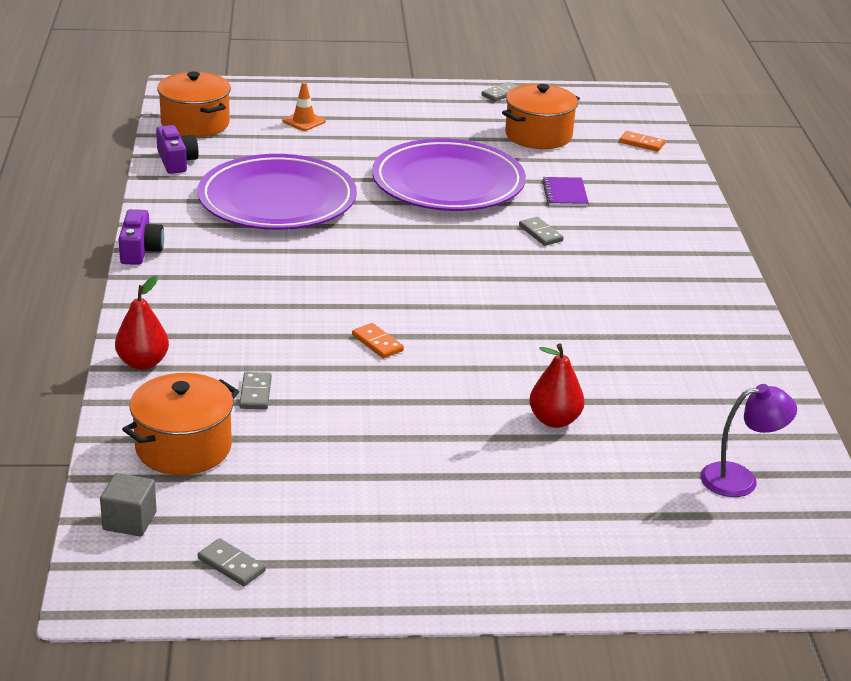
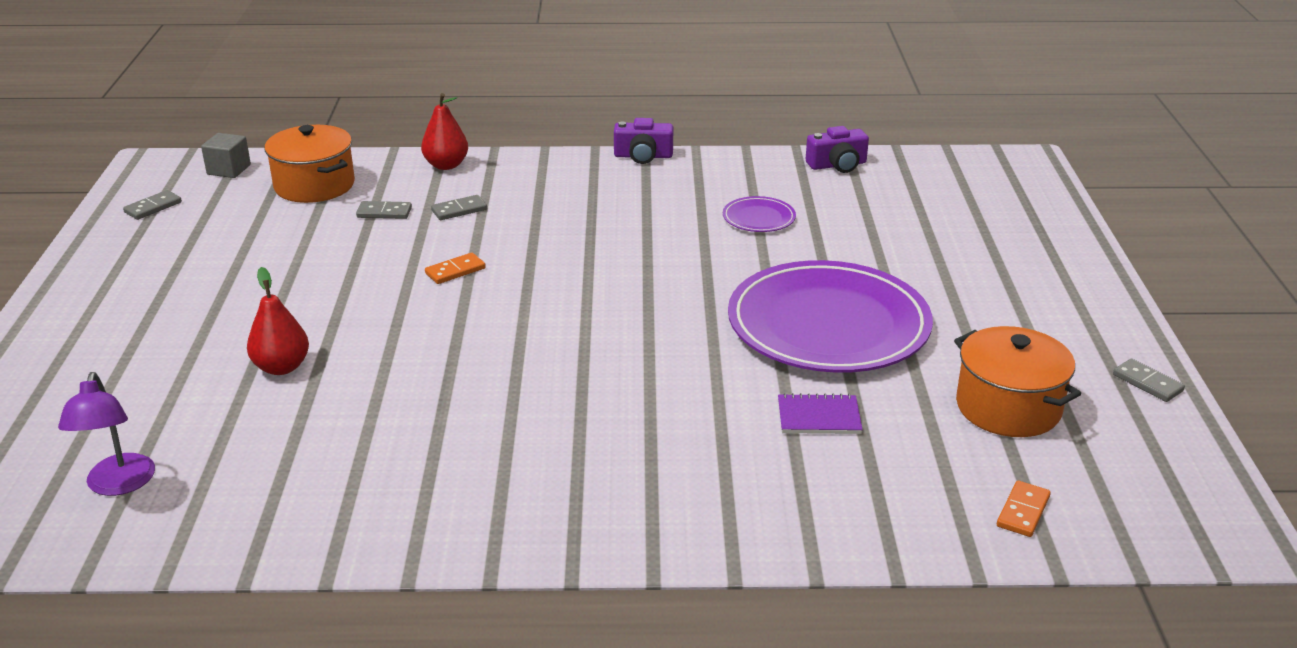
camera: 95 degrees right, 0 degrees up
(195, 124) = (935, 171): orange pot -> none
(277, 200) = (759, 218): purple plate -> purple plate, size x0.41
(304, 121) = (971, 232): orange traffic cone -> none
(540, 233) = (698, 387): grey domino -> grey domino (459, 210)

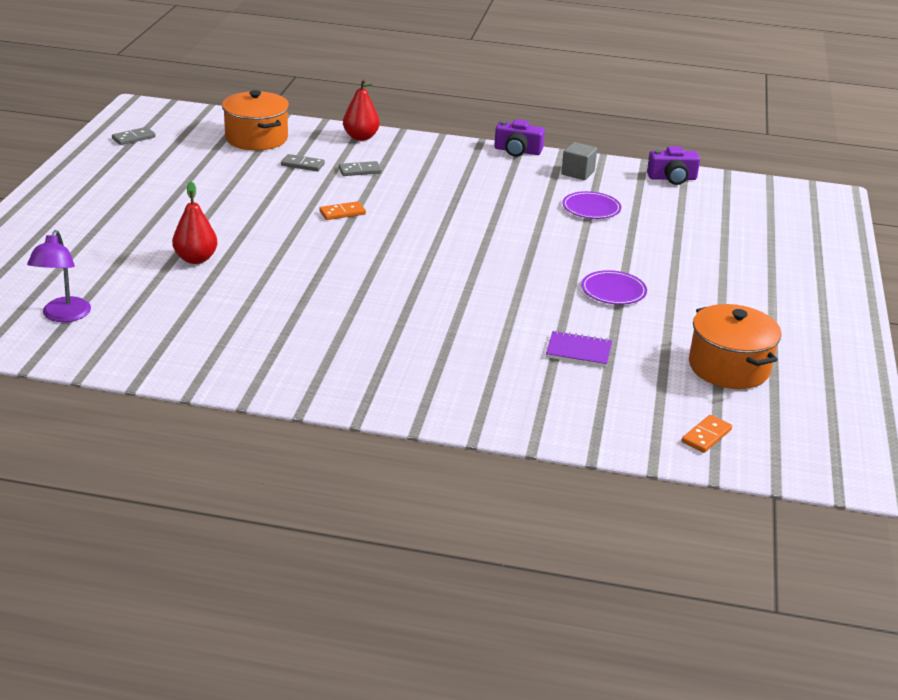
camera: 10 degrees right, 0 degrees up
(229, 170) = (196, 119): grey cube -> grey cube (577, 173)
(828, 325) = (613, 291): purple plate -> purple plate, size x0.41
(1147, 383) = (849, 368): grey domino -> none

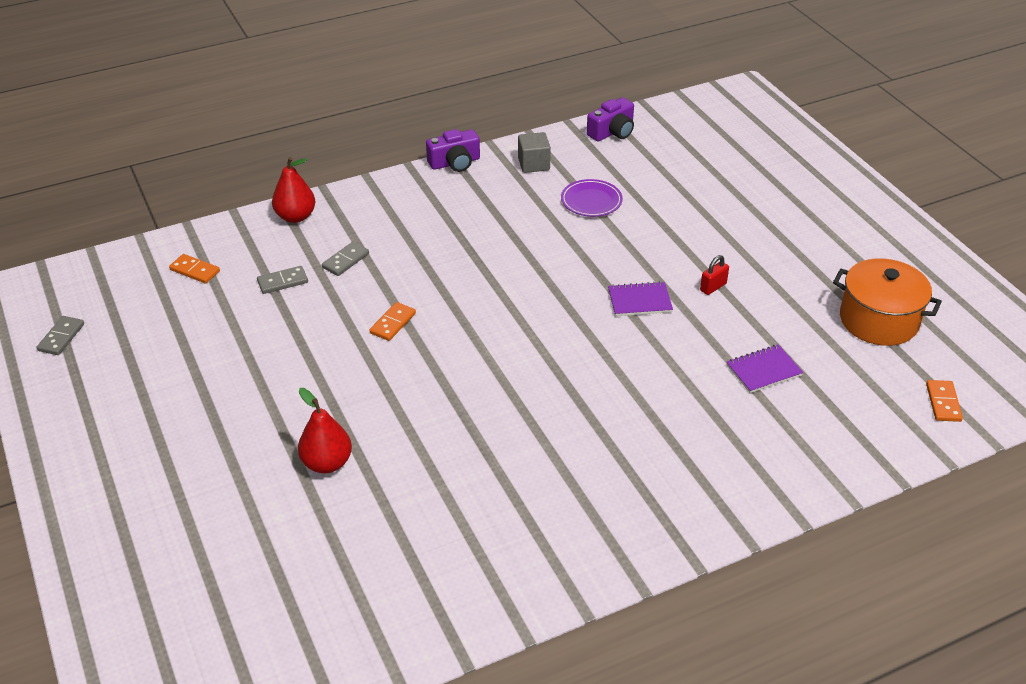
camera: 35 degrees left, 10 degrees up
(63, 316) = (287, 620): purple lamp -> none
(256, 138) = (195, 271): orange pot -> orange domino
(540, 274) = (639, 301): none -> purple notebook
(613, 291) = (713, 287): purple plate -> red padlock

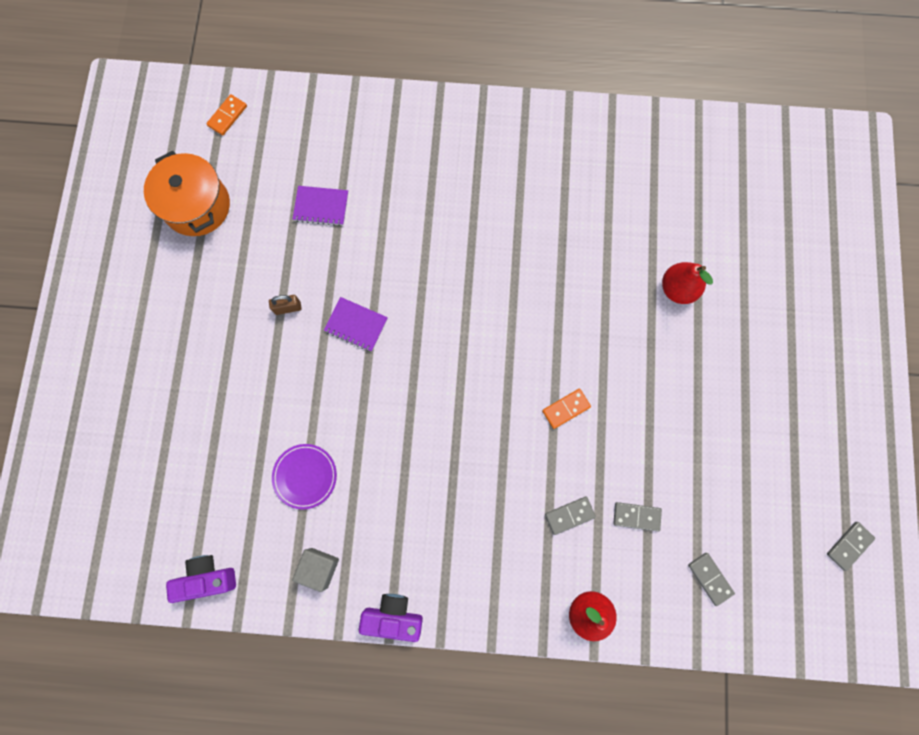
camera: 150 degrees left, 35 degrees up
(195, 271) = (710, 578): orange domino -> grey domino
(713, 287) = (288, 308): red padlock -> brown padlock

